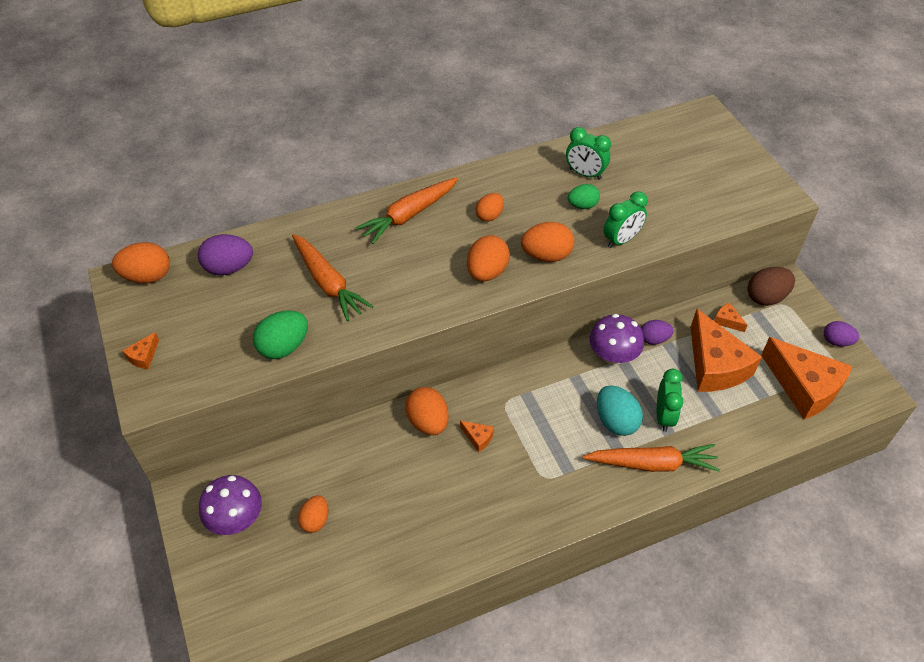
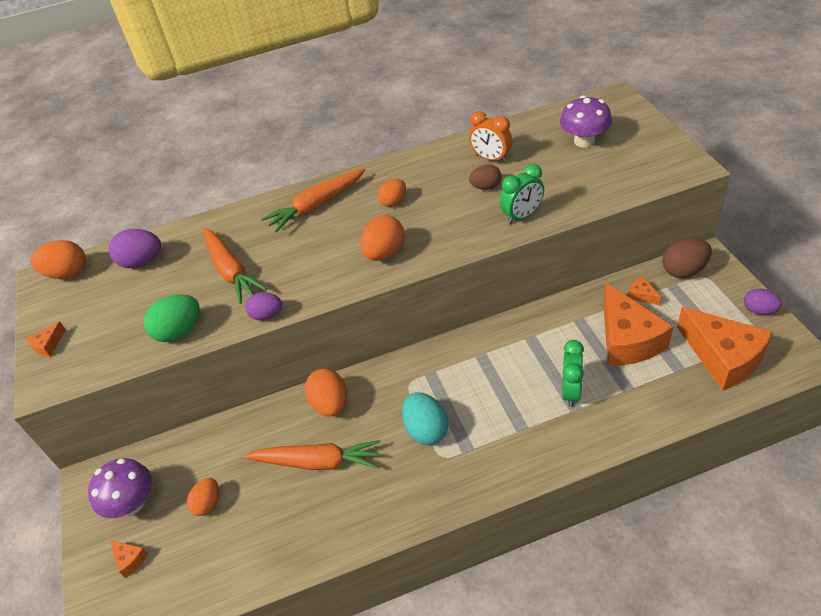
camera: 10 degrees right, 5 degrees down
(478, 438) = (378, 418): orange cheese -> orange cheese (130, 559)
(546, 255) = (445, 234): orange egg -> none
(582, 205) = (486, 187): green egg -> brown egg
(585, 174) = (491, 159): green clock -> orange clock
(613, 355) = (521, 334): purple mushroom -> purple mushroom (584, 141)
(616, 421) = (520, 398): turquoise egg -> turquoise egg (426, 430)
(652, 464) = (555, 440): orange carrot -> orange carrot (317, 462)
(654, 339) = (564, 316): purple egg -> purple egg (267, 315)

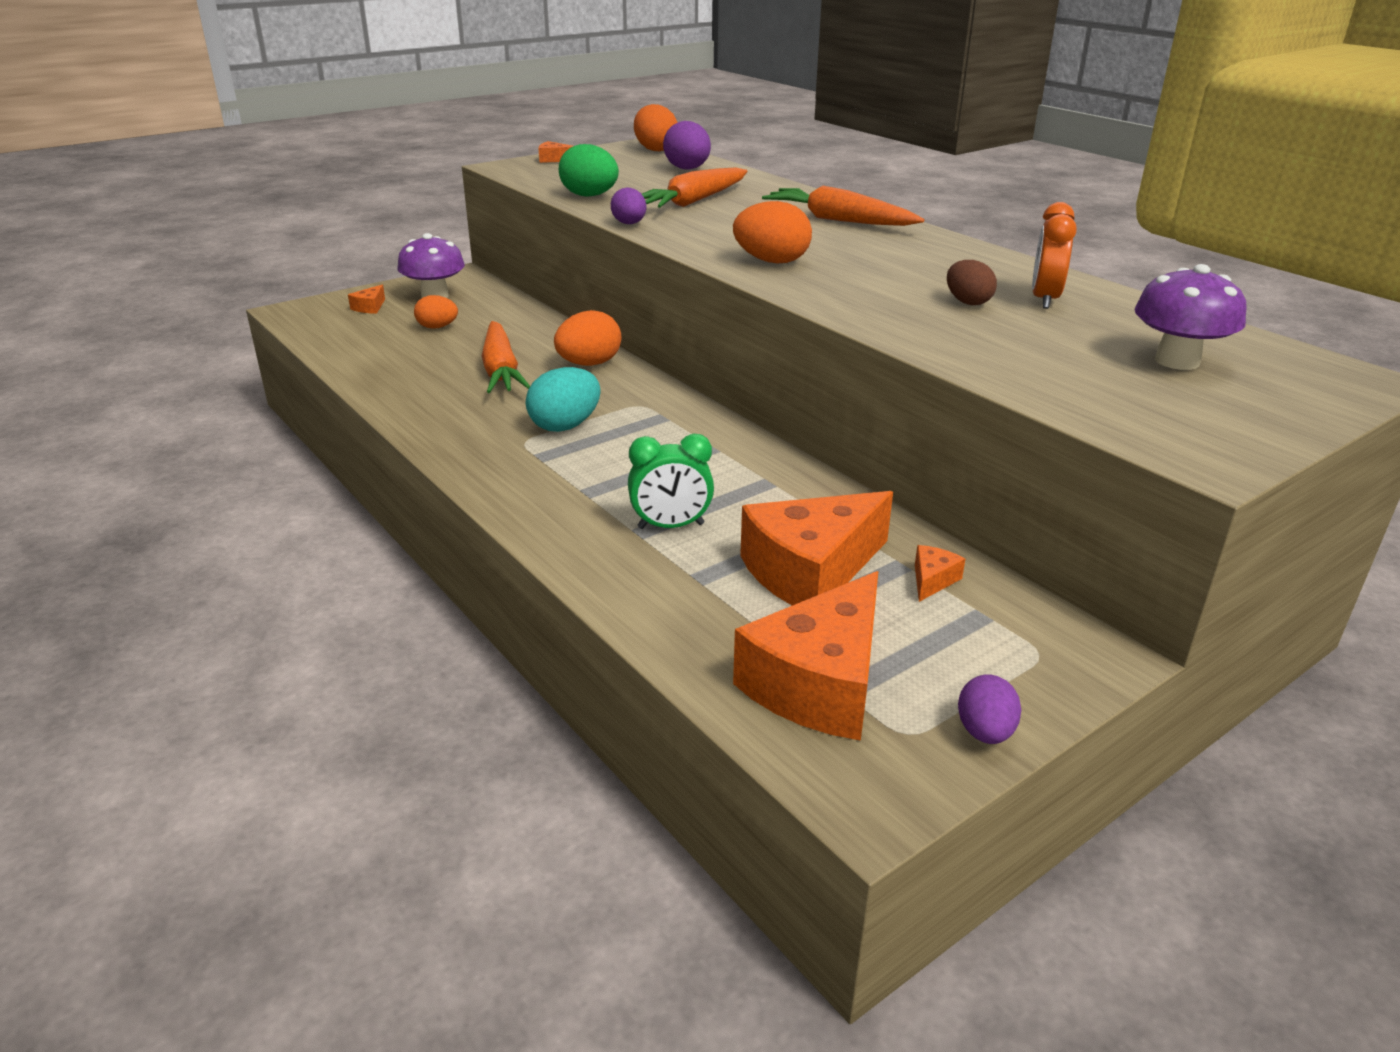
camera: 65 degrees right, 15 degrees down
(393, 202) = (882, 255): orange egg -> none
(522, 216) = (917, 330): green clock -> none
(683, 271) = (1037, 626): brown egg -> none

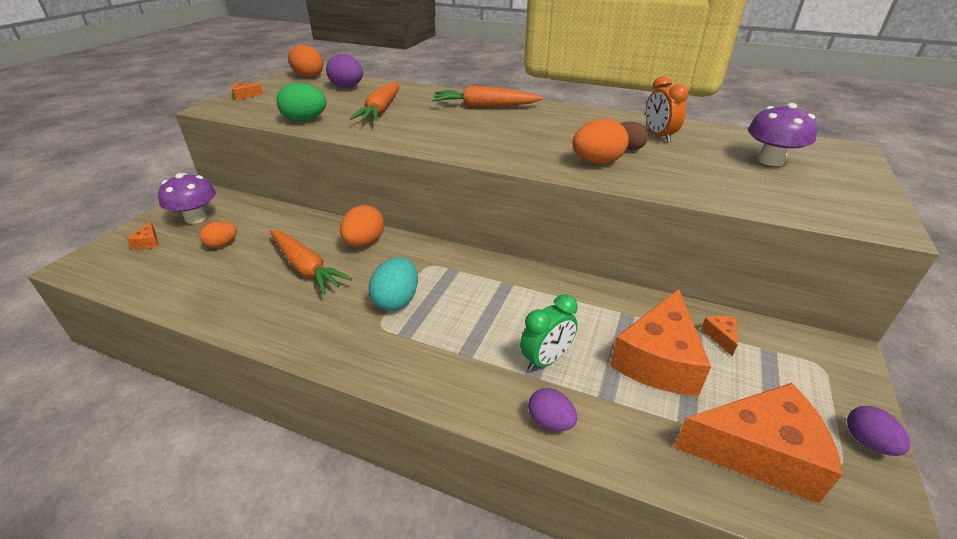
camera: 30 degrees left, 5 degrees up
(629, 224) = (360, 137): purple egg -> purple egg (550, 422)
(771, 261) = (486, 145): orange egg -> orange egg (597, 162)
(819, 683) = (758, 452): orange cheese -> orange cheese turned 90 degrees counterclockwise

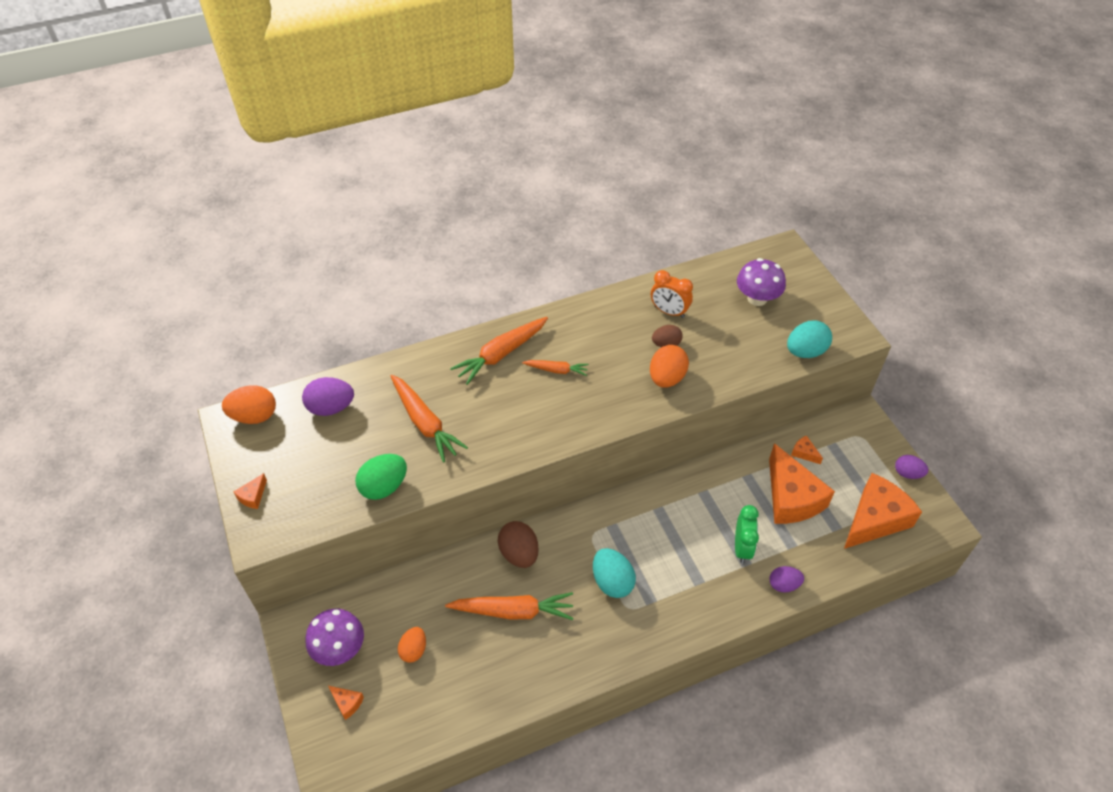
camera: 45 degrees left, 15 degrees up
(364, 243) = (519, 554): orange egg -> brown egg
(510, 125) = (556, 370): none -> orange carrot
(788, 207) = (805, 351): none -> turquoise egg

